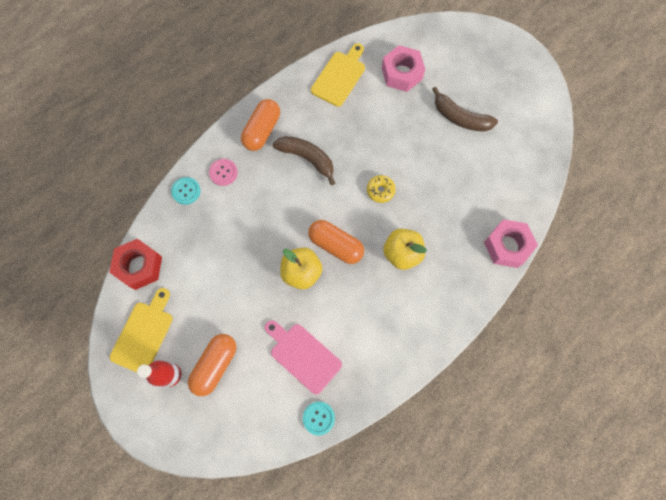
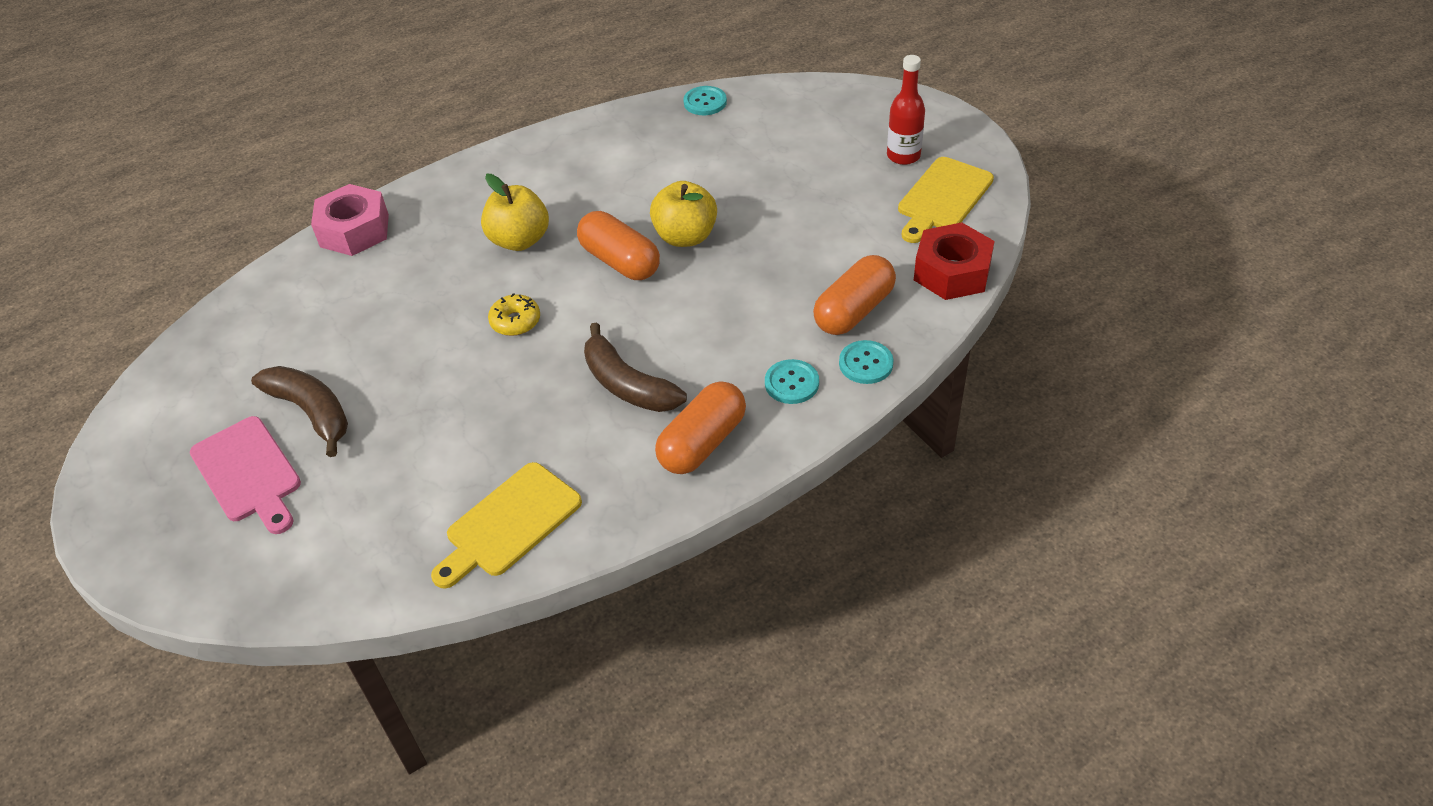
camera: 165 degrees left, 25 degrees down
(215, 365) = (837, 158): orange capsule -> orange capsule (854, 311)
(223, 172) = (791, 383): pink button -> turquoise button
(303, 355) = (709, 155): pink cutting board -> pink cutting board (248, 473)
(402, 73) = (377, 510): pink nut -> none

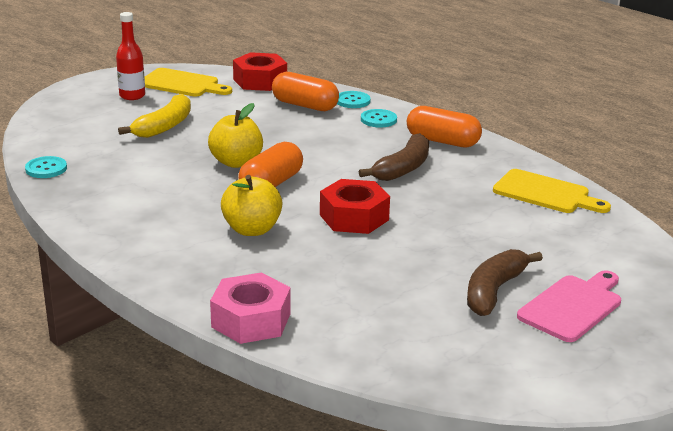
camera: 105 degrees left, 20 degrees down
(515, 321) = (354, 217): yellow donut -> red nut
(802, 182) = (164, 126): none -> yellow banana

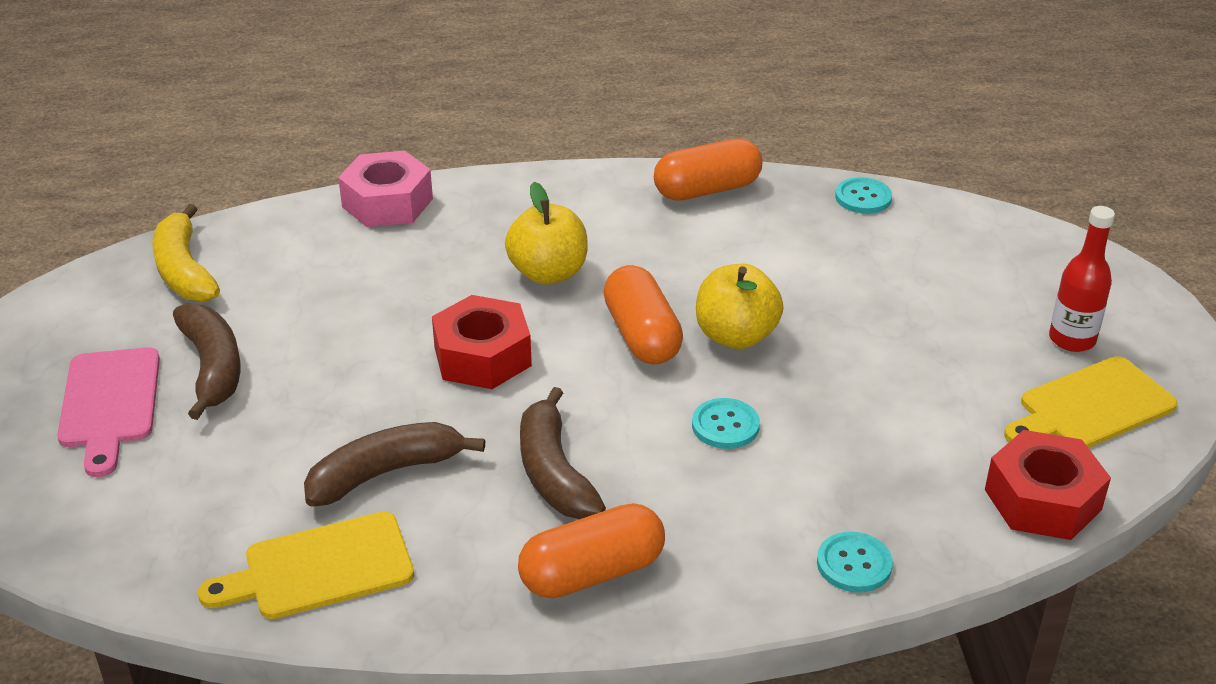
camera: 130 degrees right, 10 degrees up
(164, 126) = (920, 325): yellow banana -> yellow banana (184, 271)
(305, 105) = (882, 496): orange capsule -> orange capsule (707, 190)
(378, 120) = (746, 549): turquoise button -> turquoise button (725, 425)
(472, 205) = (384, 473): none -> brown banana

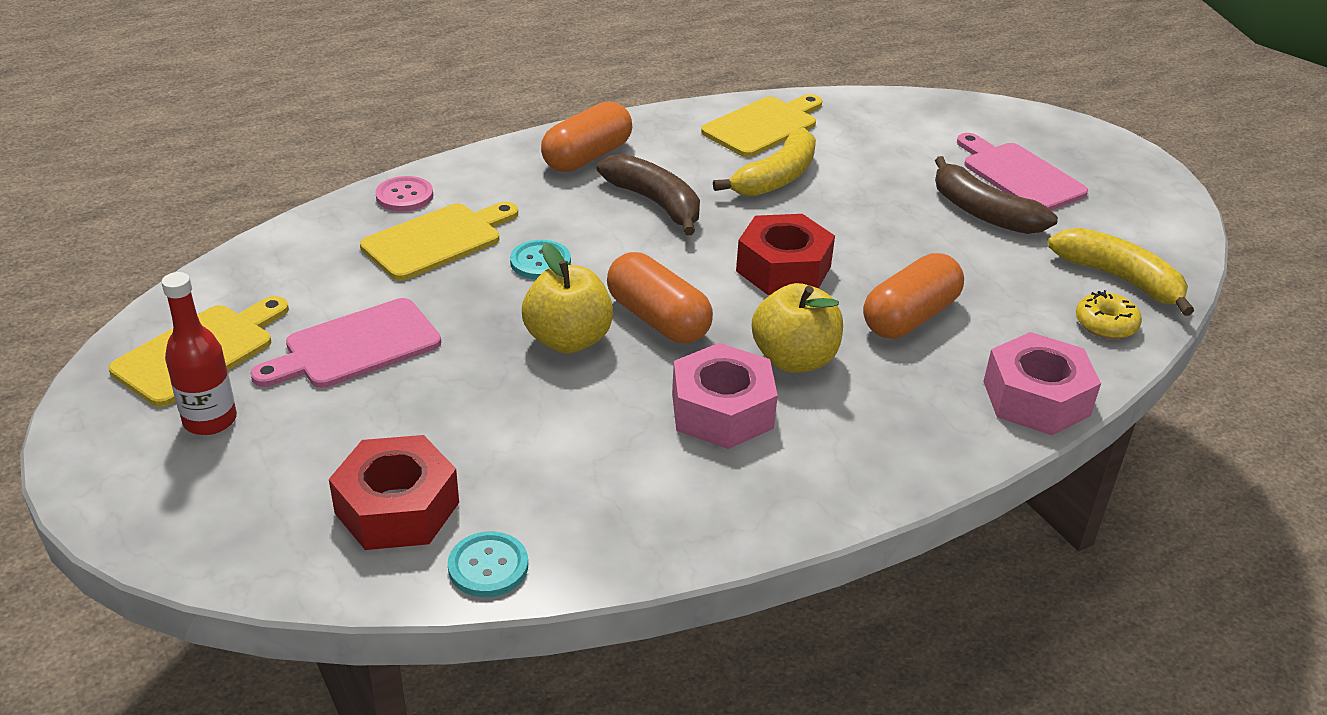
camera: 155 degrees right, 0 degrees up
(256, 238) = (1105, 324): none -> yellow donut
(384, 473) = (776, 178): brown banana -> yellow banana
(639, 250) = (722, 411): none -> pink nut
(707, 190) = (697, 521): orange capsule -> orange capsule (910, 317)
(829, 483) = (437, 240): none -> yellow cutting board
(854, 564) = (404, 196): turquoise button -> pink button
(938, 376) = (355, 346): none -> pink cutting board
(1043, 499) = (255, 265): red nut -> red nut (397, 508)

